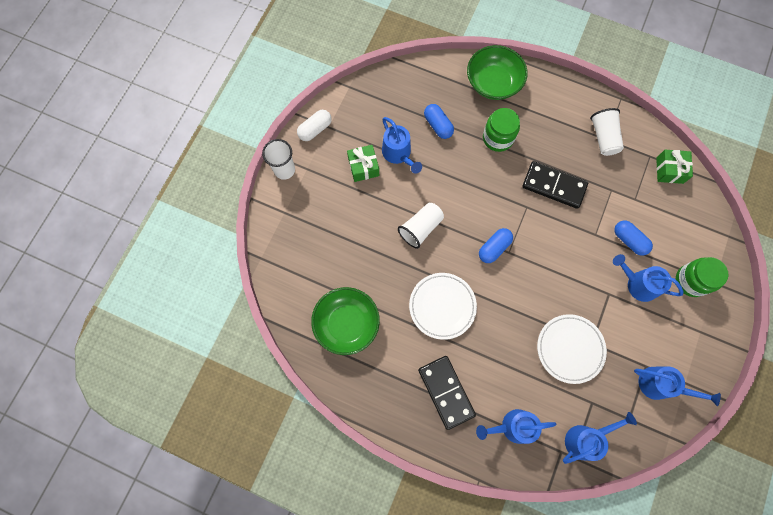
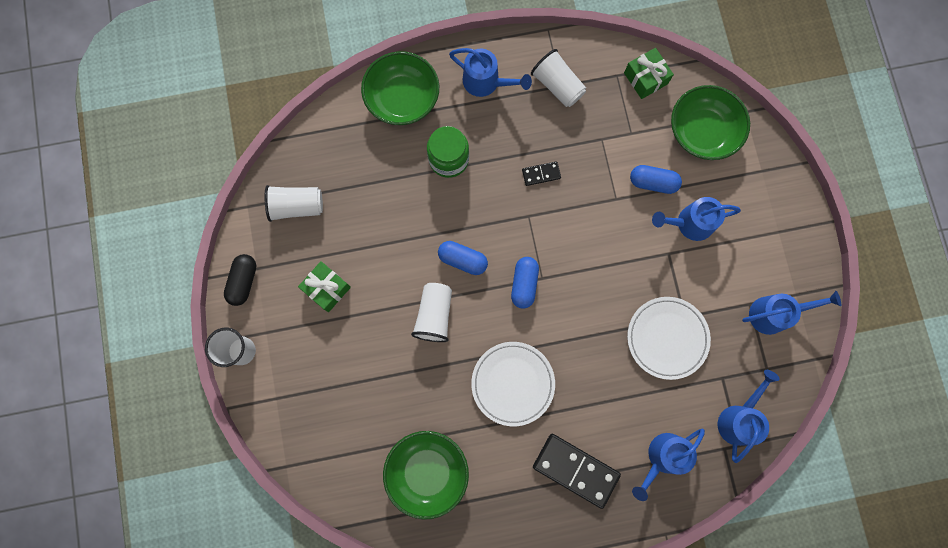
camera: 35 degrees left, 5 degrees up
(315, 129) = (243, 281): white capsule -> black capsule
(380, 106) = (297, 206): none -> white cup
(398, 154) = (355, 248): blue watering can -> blue watering can (486, 82)
(438, 125) = (375, 187): blue capsule -> blue capsule (462, 260)
(554, 186) = (541, 174): black domino -> black domino, size x0.49
(687, 229) = (702, 131): none -> green bowl
(691, 281) = (738, 184): green jar -> none

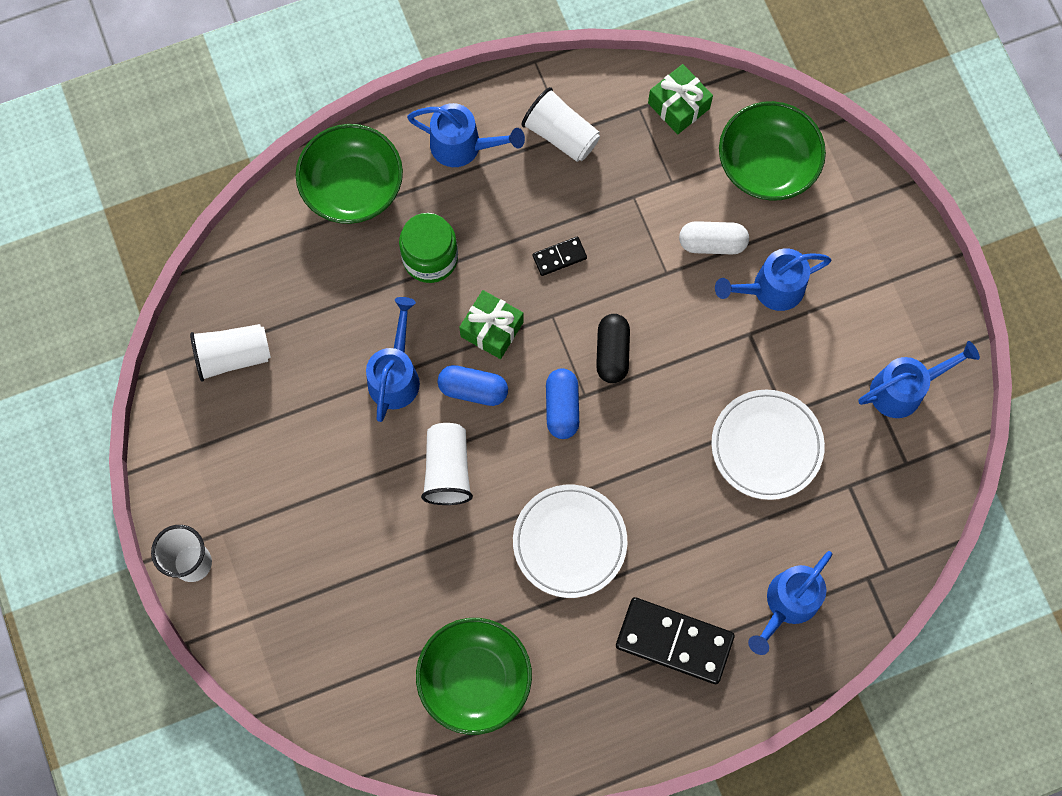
camera: 10 degrees left, 5 degrees down
(243, 281) = (178, 469): black capsule -> black capsule (612, 352)
(327, 288) = (294, 459): green gift -> green gift (492, 329)
(653, 182) = (712, 243): blue capsule -> white capsule
(739, 418) = (881, 535): blue watering can -> blue watering can (396, 375)

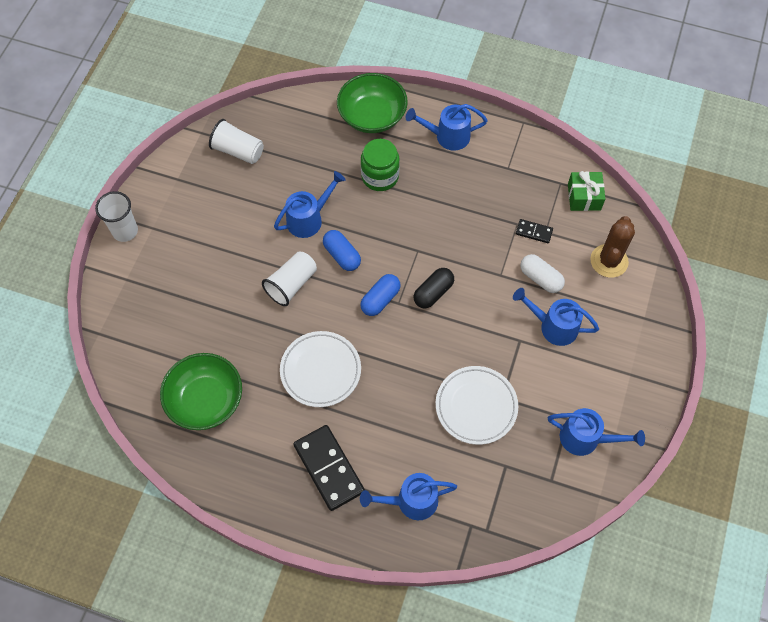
camera: 40 degrees right, 10 degrees down
(463, 146) = (447, 136): blue watering can -> blue watering can turned 120 degrees clockwise
(492, 329) = (379, 233): green gift -> none
(559, 257) = (448, 225): black domino -> black domino (534, 232)
(561, 135) = (505, 166): white cup -> none
(767, 164) = (609, 261): green bowl -> brown cactus

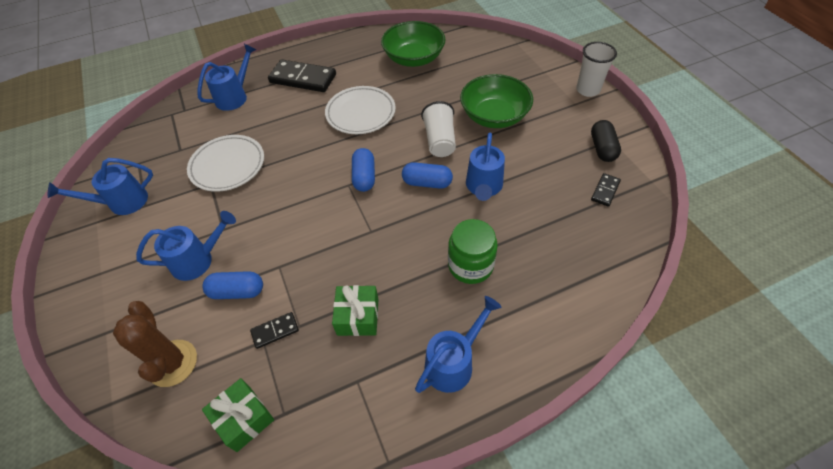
camera: 140 degrees right, 10 degrees down
(238, 151) = (605, 191): white cup -> black domino
(372, 116) = (548, 318): green bowl -> green bowl (494, 116)
(433, 292) = (327, 211): black capsule -> black capsule (602, 148)
(477, 201) = (358, 316): none -> green gift
(540, 278) = (237, 291): white capsule -> blue capsule

